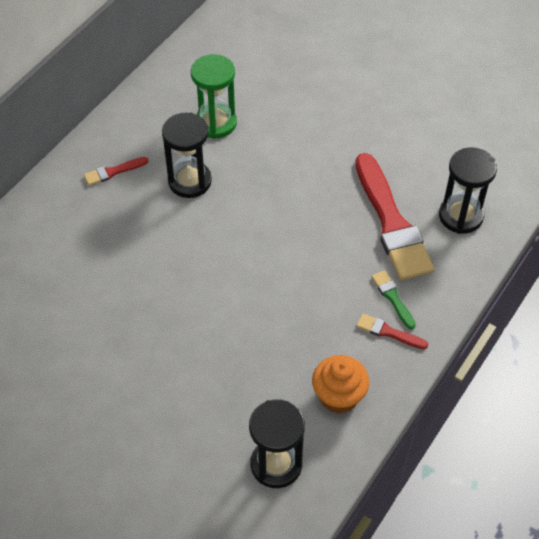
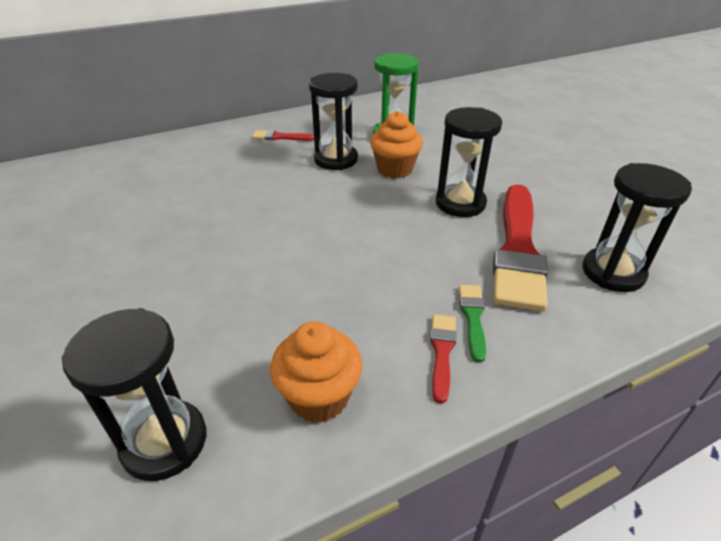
camera: 30 degrees right, 15 degrees down
(249, 172) = (395, 169): none -> orange cupcake
(326, 191) = (460, 203): none -> black hourglass
(388, 332) = (442, 352): red brush -> red brush turned 45 degrees clockwise

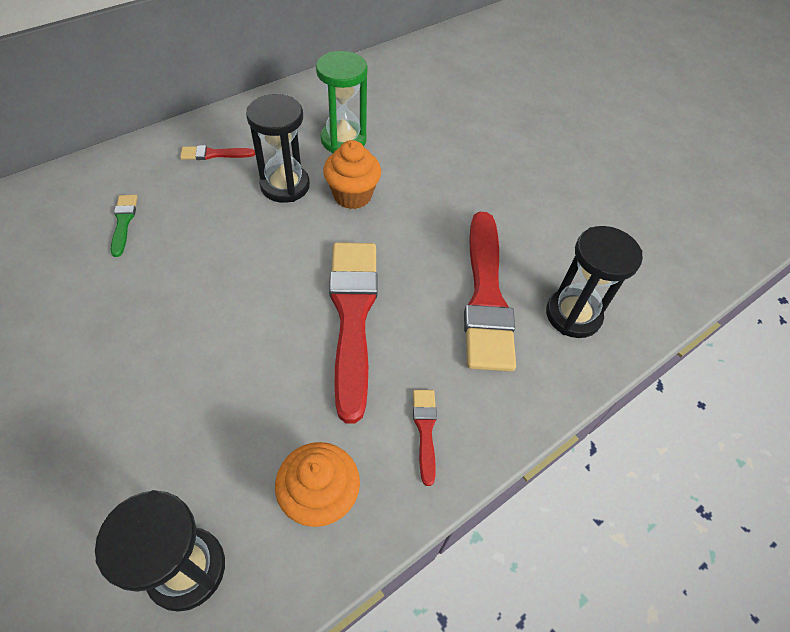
camera: 15 degrees left, 15 degrees up
(380, 252) = (352, 316): none -> red brush
(460, 203) = (426, 239): black hourglass -> none
(473, 318) = (449, 387): green brush -> green brush (123, 222)

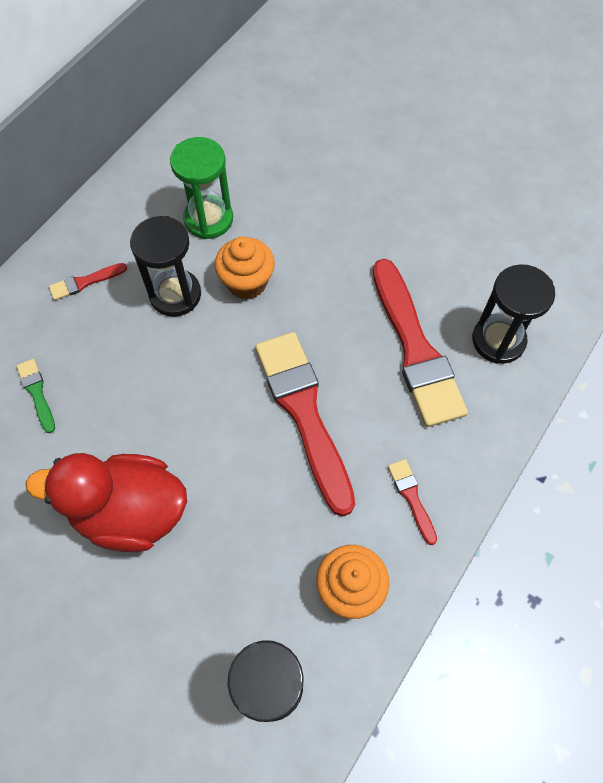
camera: 15 degrees left, 10 degrees up
(144, 346) = (130, 512): none -> red duck

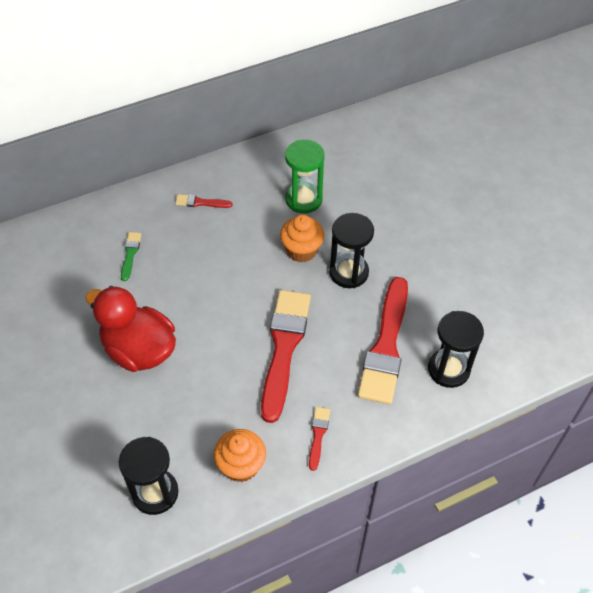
camera: 30 degrees right, 10 degrees down
(175, 294) = (251, 236): black hourglass -> black hourglass (348, 272)

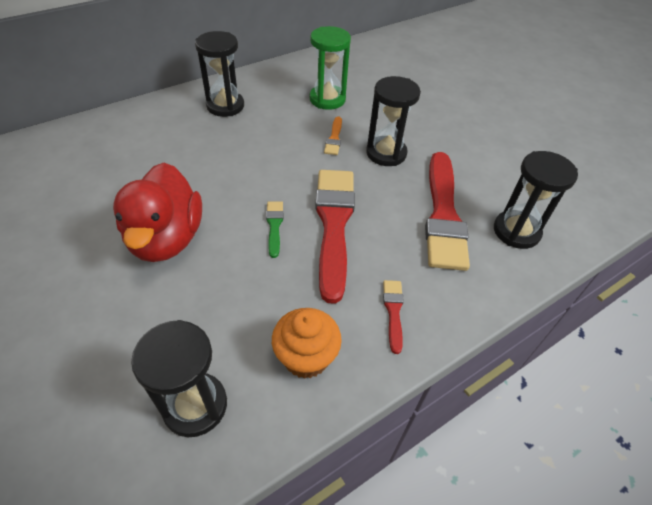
camera: 10 degrees left, 5 degrees down
(130, 254) = (154, 150): green brush -> green brush (274, 226)
(139, 350) = (166, 239): red duck -> red duck turned 120 degrees counterclockwise
(200, 202) = (225, 106): red brush -> black hourglass
(301, 250) = (334, 138): orange cupcake -> orange brush

